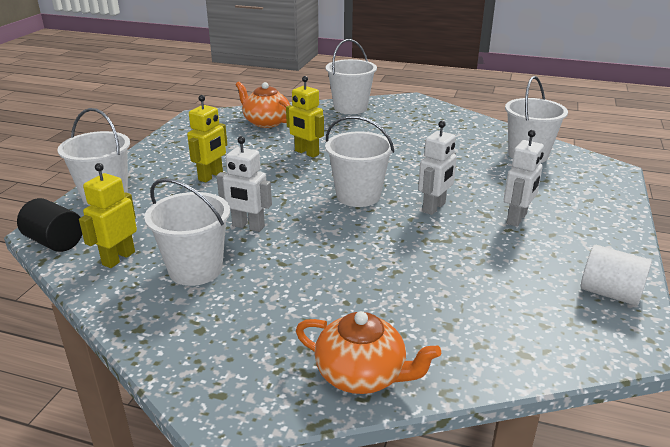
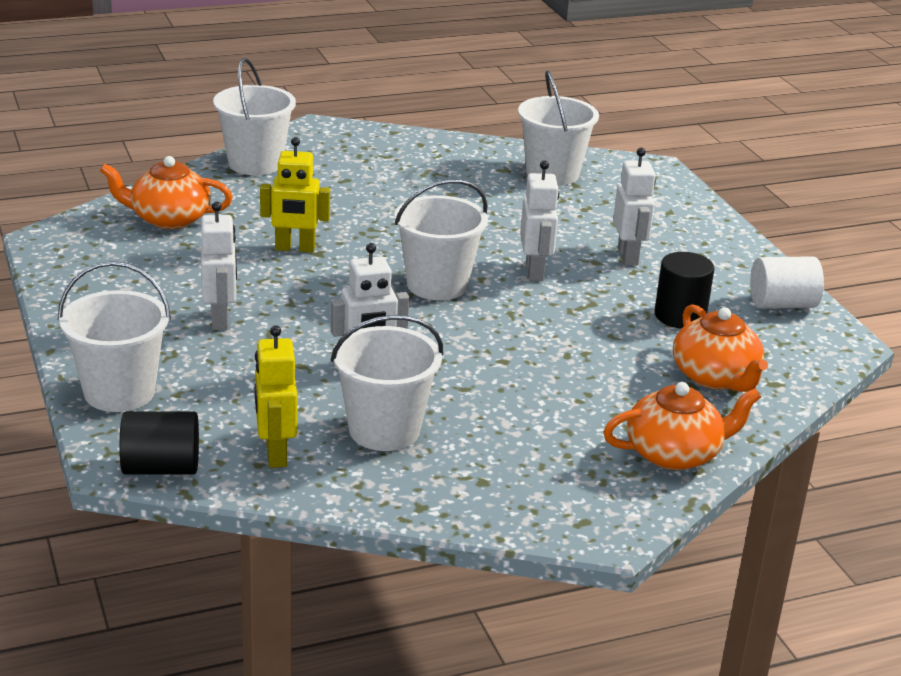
camera: 40 degrees left, 0 degrees up
(211, 176) = (220, 319): yellow robot -> white robot
(476, 328) = (715, 377): none -> orange teapot
(506, 271) = (680, 316): none -> black cylinder

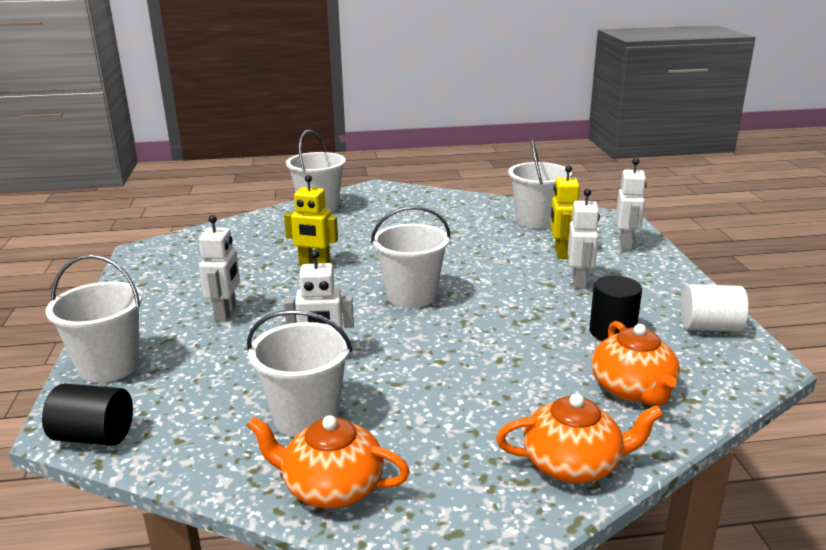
camera: 15 degrees right, 5 degrees down
(169, 219) = (235, 240): orange teapot -> orange teapot (331, 487)
(275, 453) = (199, 431): yellow robot -> yellow robot (561, 253)
(535, 271) = (496, 289): white robot -> white robot (626, 244)

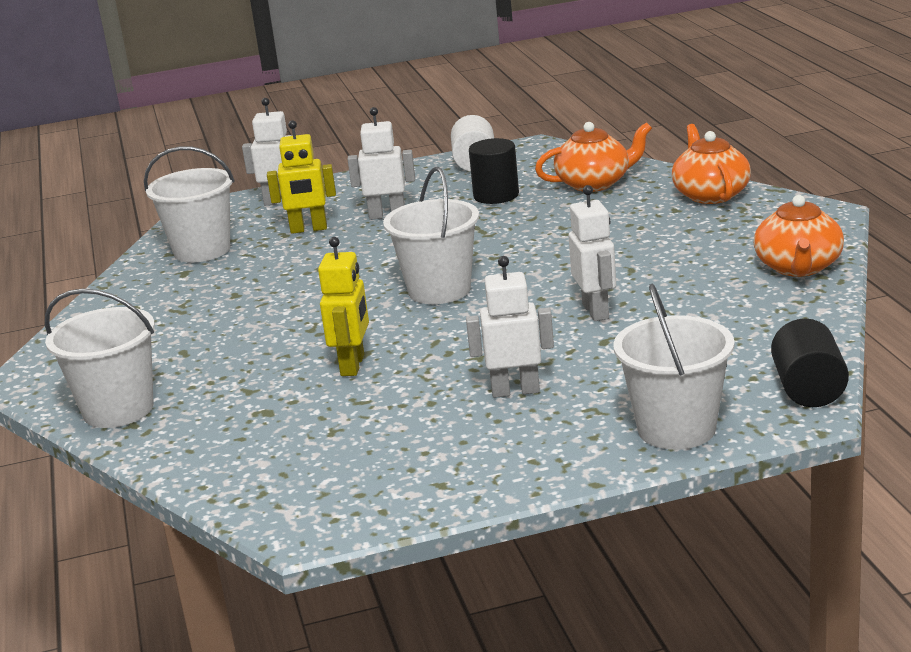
camera: 95 degrees left, 0 degrees up
(306, 417) = (710, 296): white bucket -> none

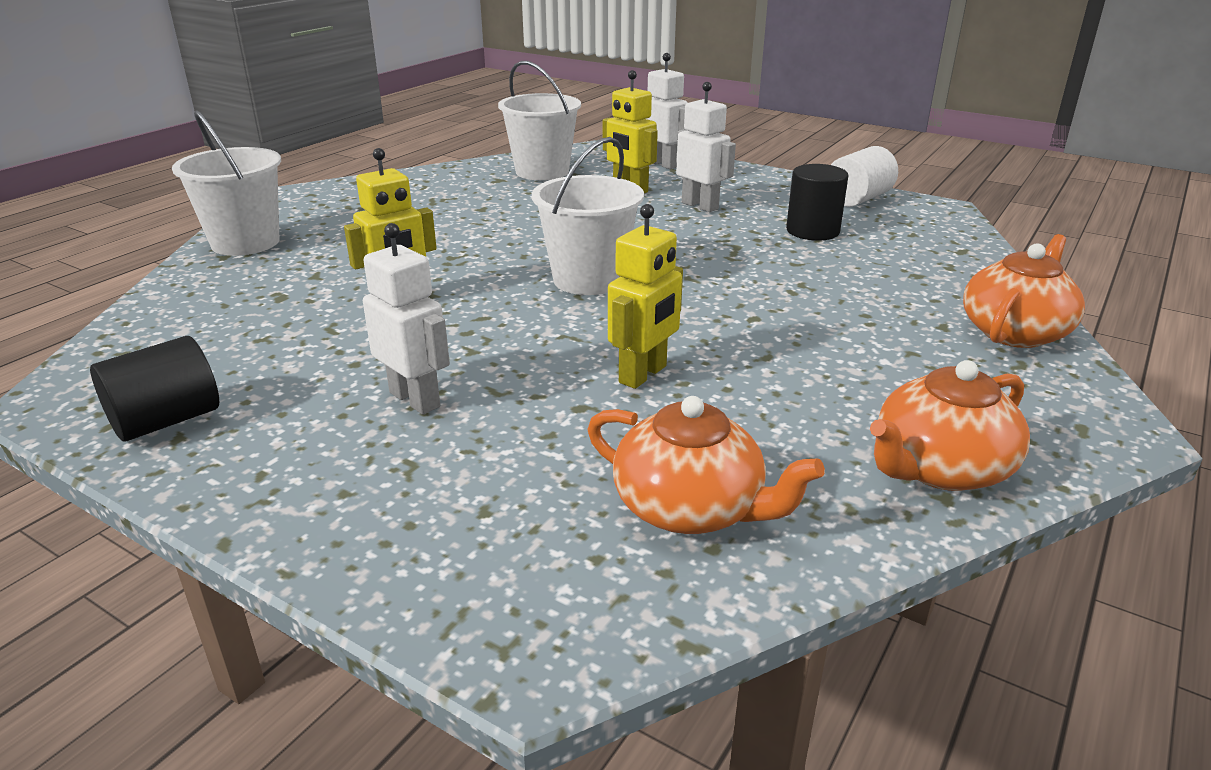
camera: 45 degrees right, 5 degrees up
(594, 183) = (920, 262): orange teapot -> orange teapot (690, 508)
(596, 311) = (643, 375): white robot -> yellow robot
(676, 429) = (403, 550): white bucket -> none
(808, 389) = (608, 628): black cylinder -> black cylinder (166, 421)

